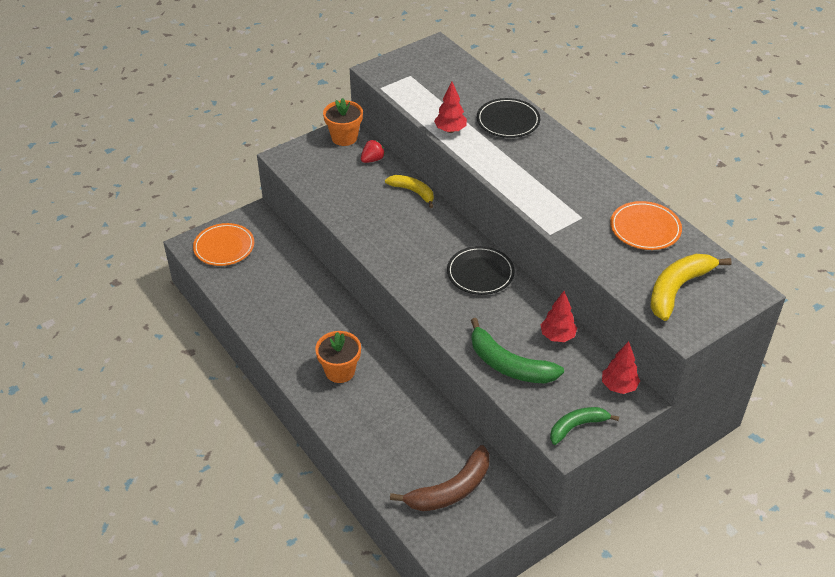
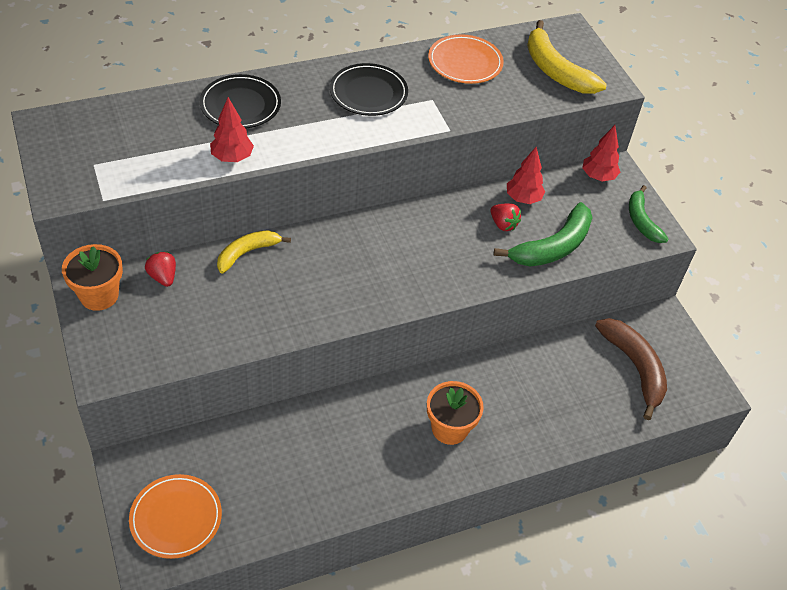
camera: 80 degrees left, 5 degrees up
(480, 273) = (412, 231): black plate -> black plate (368, 93)
(518, 328) = (503, 224): none -> red strawberry

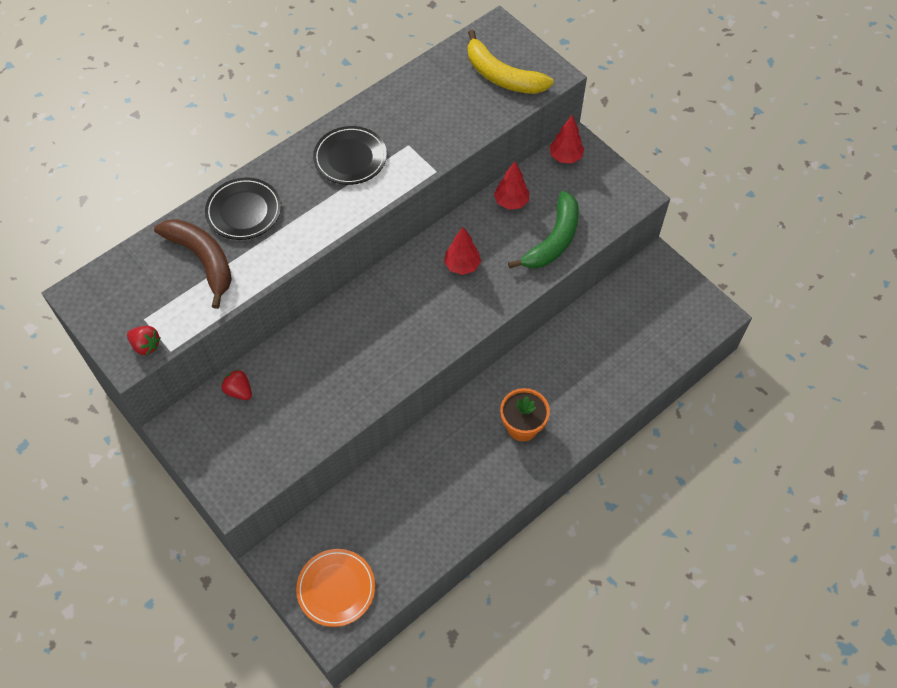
camera: 15 degrees left, 10 degrees up
(99, 295) = (192, 429): orange flower pot -> none
(232, 158) = (262, 268): red tree -> red tree (462, 265)
(247, 253) = (300, 341): yellow banana -> none
(465, 62) = (420, 95): orange plate -> none
(503, 224) = (504, 233): red strawberry -> red strawberry (146, 345)
(634, 367) = (649, 316): brown banana -> brown banana (202, 260)
(642, 221) = (617, 188): green banana -> none

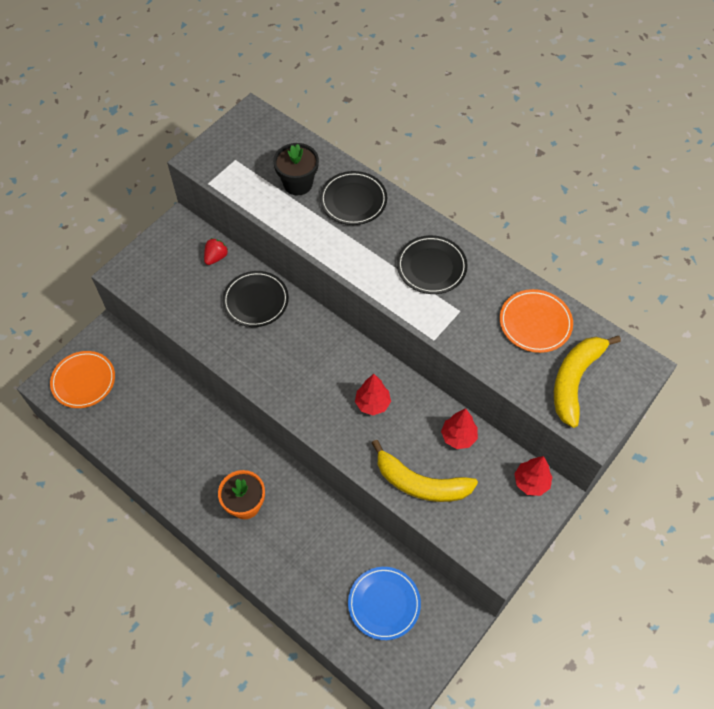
camera: 80 degrees right, 0 degrees up
(146, 345) = (211, 167): red strawberry -> none
(202, 260) = (298, 183): brown banana -> black flower pot
(311, 356) = (256, 301): none -> black plate
(435, 91) = (535, 323): none -> orange plate
(553, 240) = (421, 483): green banana -> yellow banana
(638, 319) = (384, 604): none -> blue plate

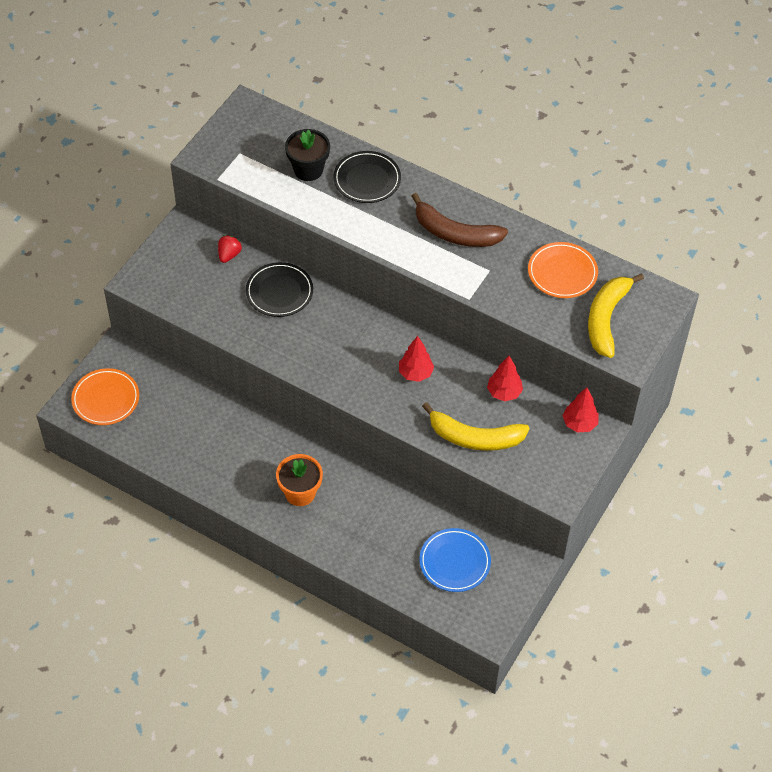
camera: 10 degrees left, 5 degrees down
(431, 267) = (455, 233): black plate -> brown banana

